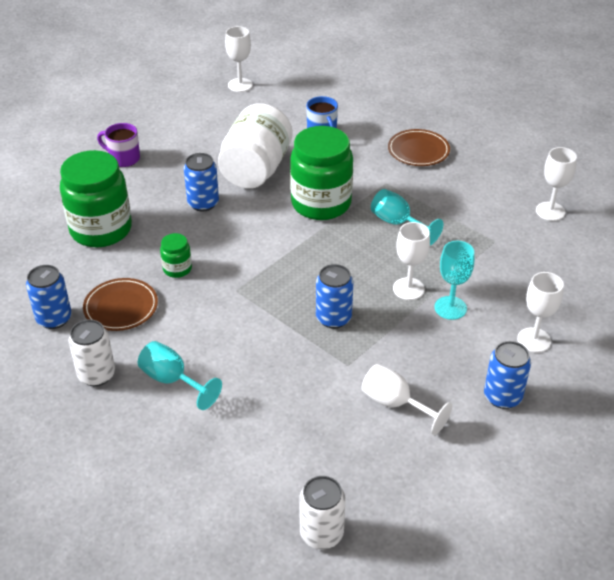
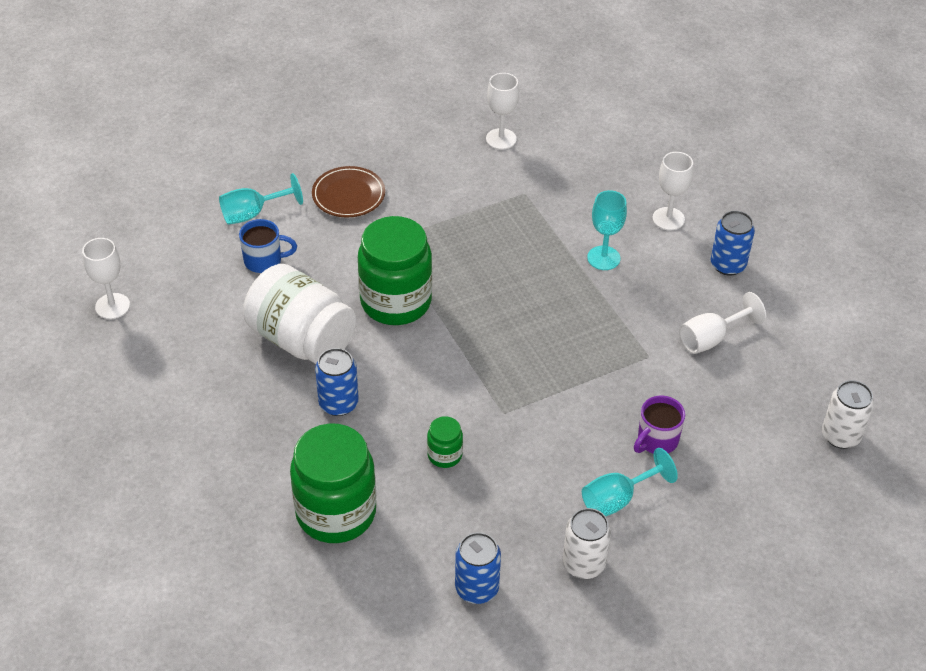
camera: 70 degrees left, 5 degrees up
(121, 307) = (485, 521): brown plate -> none
(123, 158) = (201, 460): purple mug -> purple mug (656, 440)
(333, 318) = (581, 347): blue can -> none
(398, 224) = (462, 252): turquoise goblet -> turquoise goblet (253, 213)
(408, 289) = (564, 278): white goblet -> none

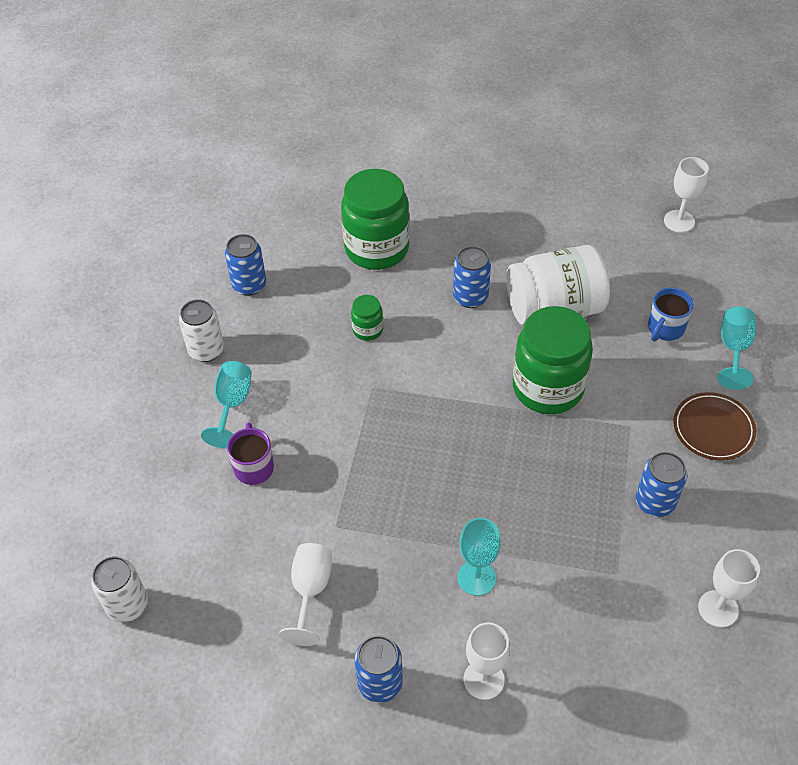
camera: 130 degrees right, 5 degrees up
(447, 198) = (655, 502): none -> blue can

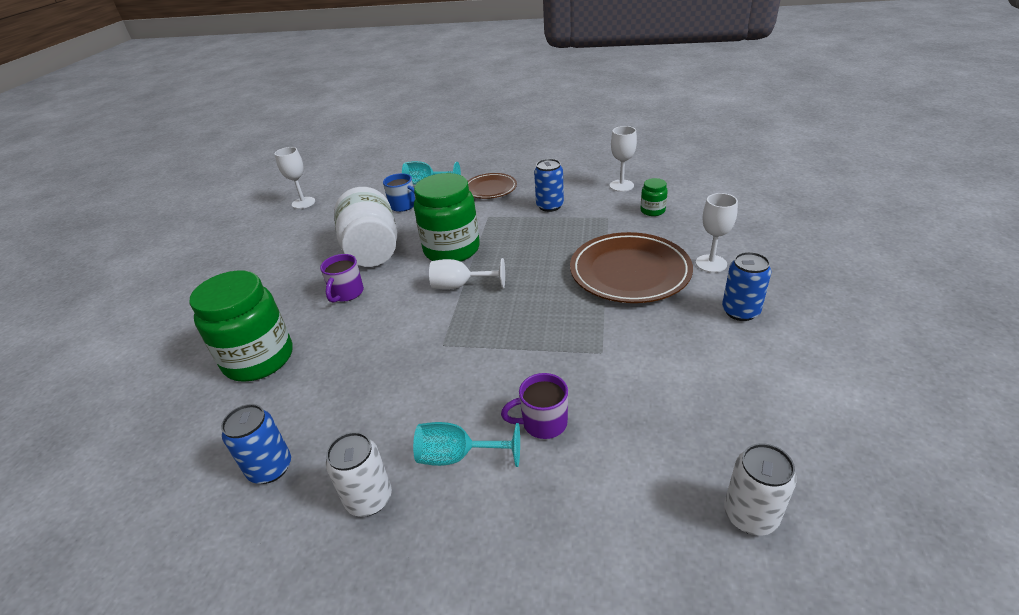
camera: 90 degrees left, 15 degrees down
(310, 591) = (674, 361): white goblet -> white goblet (460, 286)
(367, 330) = (369, 355): green jar -> green jar (652, 211)
(470, 297) = (346, 293): blue can -> purple mug
(476, 578) = (629, 272): turquoise goblet -> brown plate

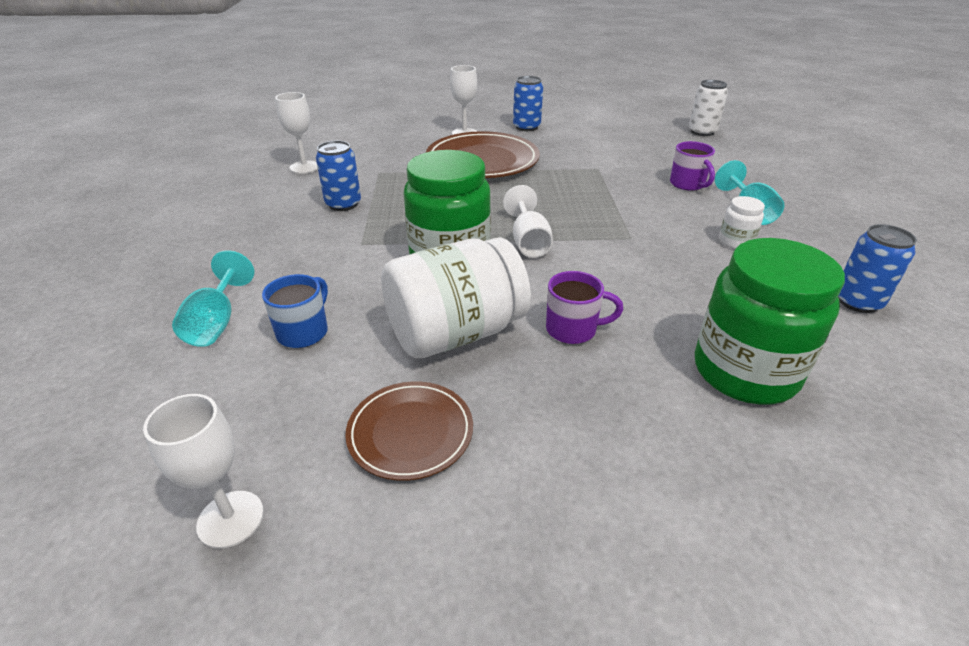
camera: 105 degrees left, 0 degrees up
(369, 499) = (822, 241): white can -> none
(403, 418) = (735, 242): none -> white jar
(490, 188) = (272, 252): brown plate -> brown plate (410, 433)
(652, 211) = (369, 153): green jar -> none

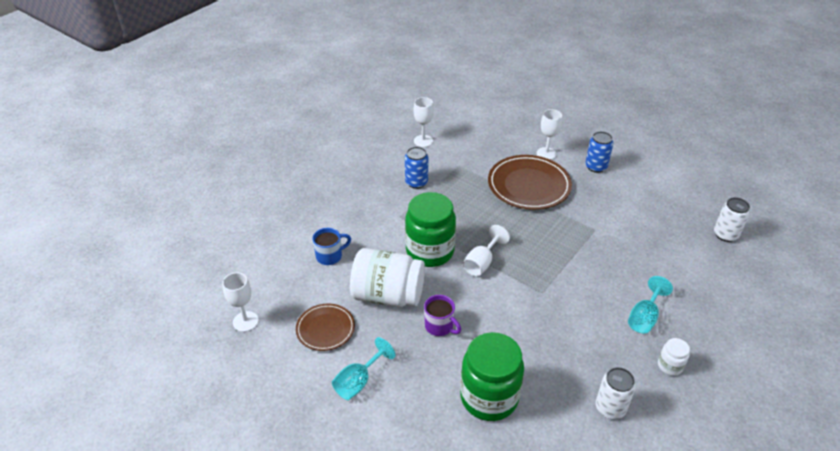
camera: 40 degrees right, 5 degrees up
(217, 322) = (303, 230): turquoise goblet -> turquoise goblet (358, 381)
(688, 184) = (637, 275): purple mug -> none
(735, 242) = (600, 331): white jar -> white jar (670, 366)
(857, 301) = (610, 408): blue can -> white can

